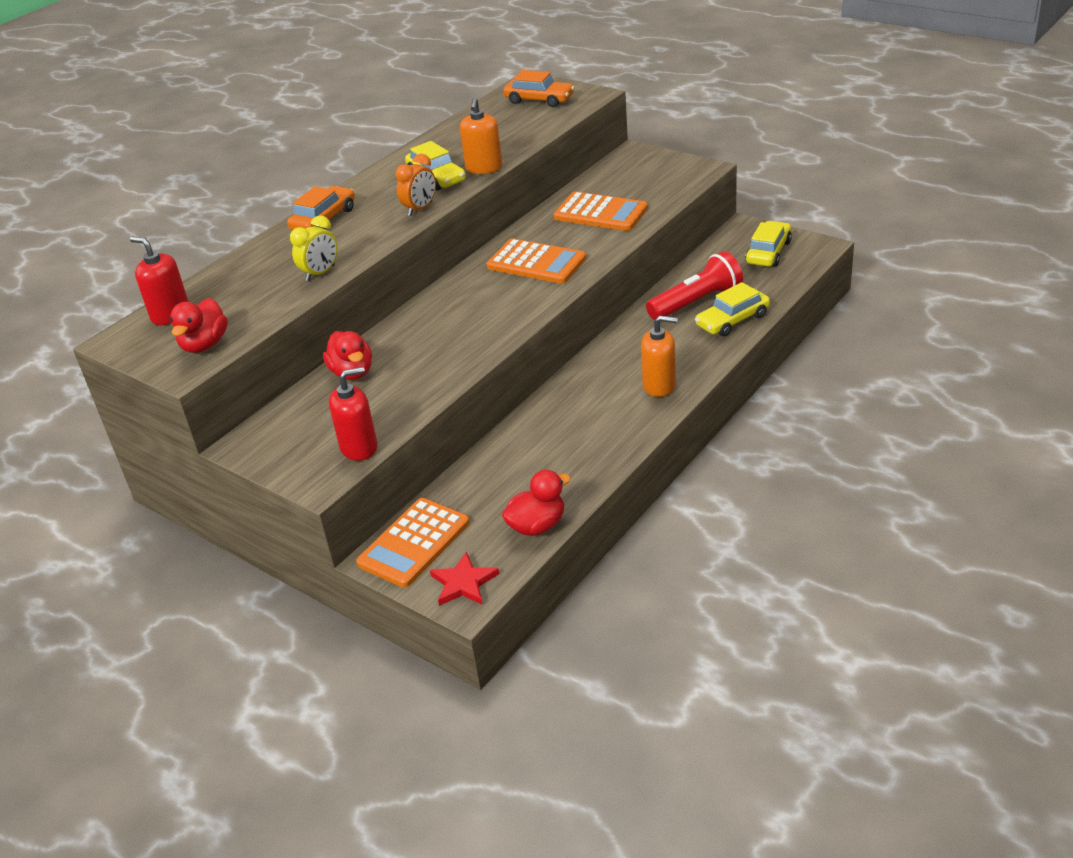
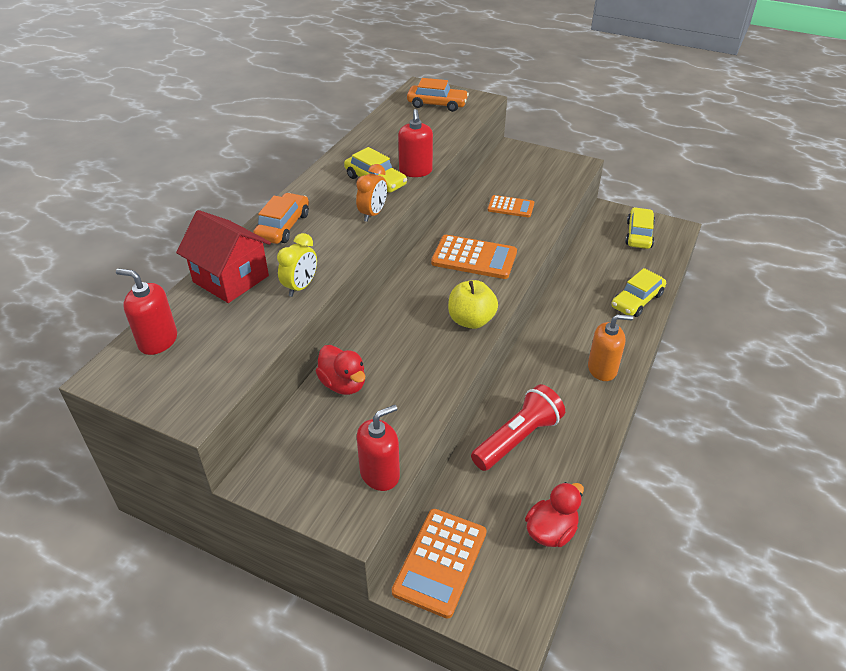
camera: 15 degrees left, 5 degrees up
(204, 345) = (206, 377): red duck -> none
(255, 265) = (231, 279): none -> red house
(463, 583) = (505, 607): red star -> none
(484, 168) = (415, 171): orange soap dispenser -> red soap dispenser
(507, 321) = (471, 320): none -> yellow apple
(600, 213) = (510, 207): orange calculator -> orange calculator, size x0.60
(696, 302) = (600, 283): red flashlight -> red flashlight (517, 438)

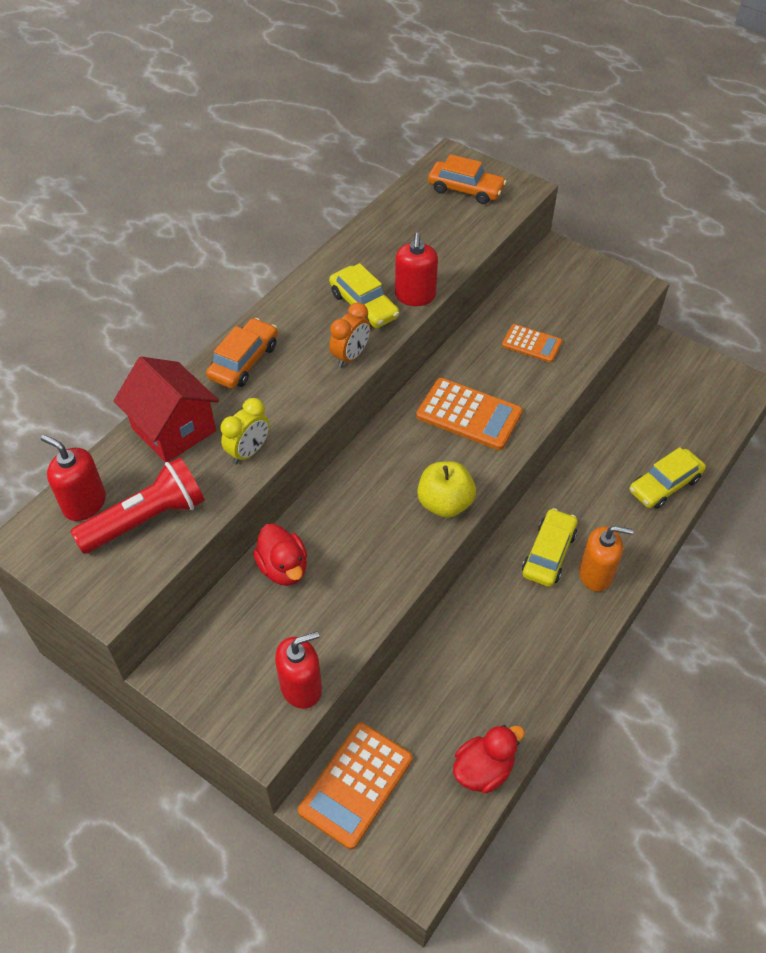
camera: 10 degrees right, 10 degrees up
(517, 438) = (474, 650): red flashlight -> red flashlight (146, 519)
(639, 234) = (695, 388): yellow car -> yellow car (548, 553)

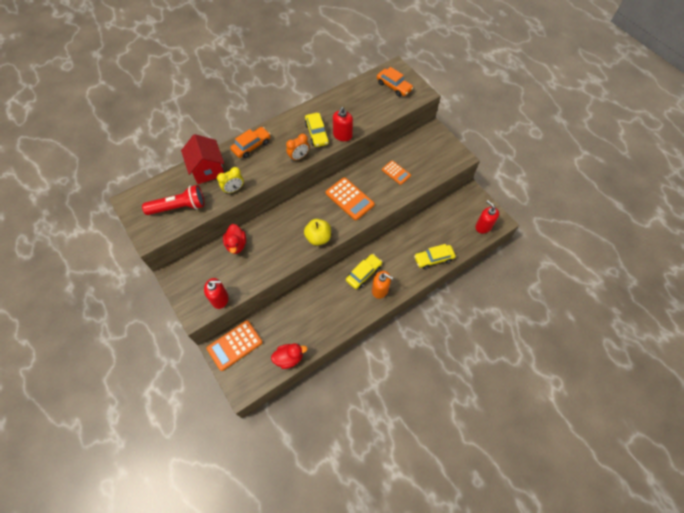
camera: 20 degrees right, 10 degrees up
(84, 503) = (157, 192): red soap dispenser -> red soap dispenser (483, 226)

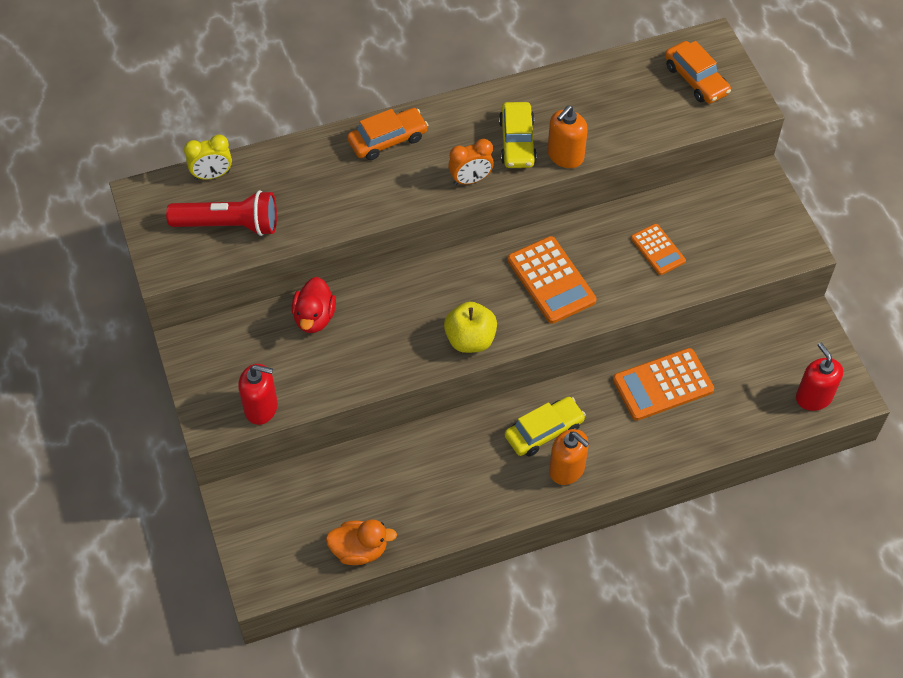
camera: 15 degrees right, 5 degrees down
(208, 169) = (296, 167): red house -> none
(234, 189) = (335, 214): yellow clock -> yellow clock (212, 175)
(234, 345) = (265, 503): orange calculator -> orange calculator (662, 385)
(289, 358) = (359, 550): red duck -> orange duck
(342, 135) = (565, 156): red soap dispenser -> orange soap dispenser
(433, 258) = (691, 435): yellow car -> none

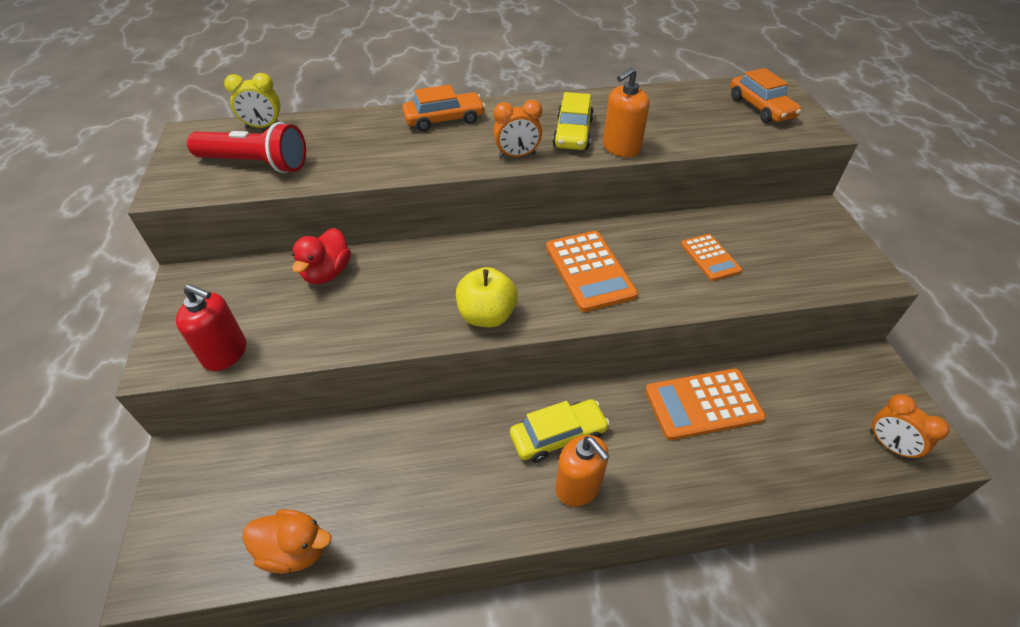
camera: 10 degrees right, 10 degrees down
(813, 397) = (889, 445): red soap dispenser -> orange clock

